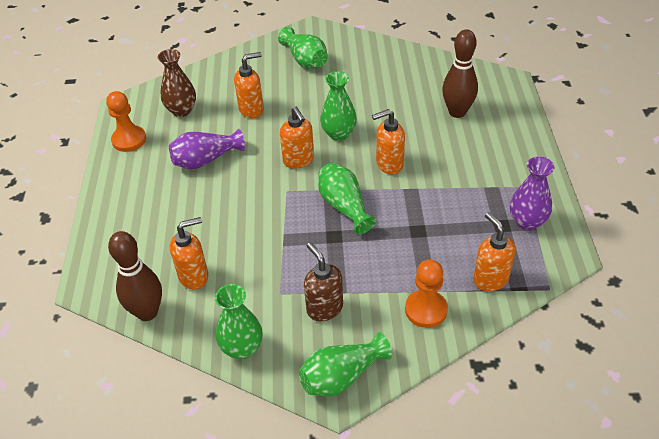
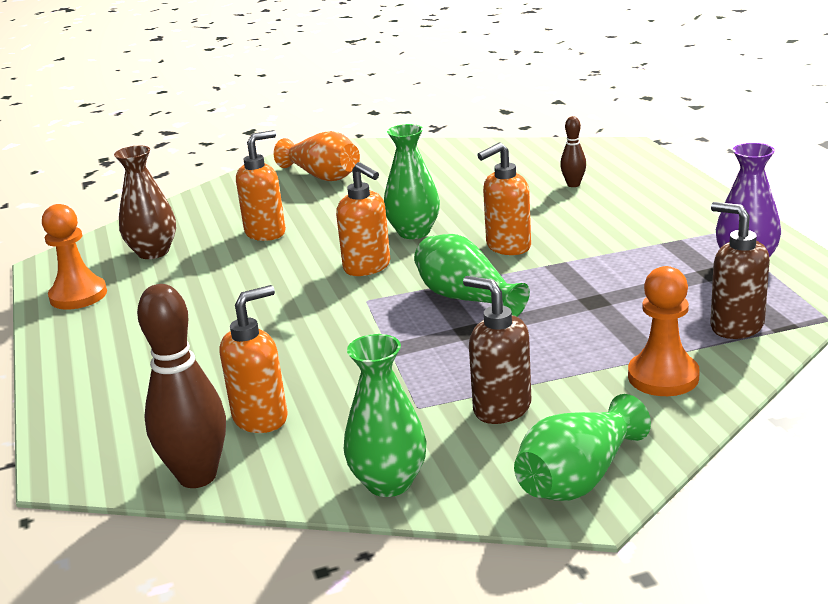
camera: 15 degrees left, 20 degrees down
(206, 160) = (217, 293): purple vase -> none
(305, 60) = (322, 176): green vase -> orange vase
(457, 112) = (573, 184): brown bowling pin -> brown bowling pin, size x0.50
(490, 279) = (736, 326): orange soap dispenser -> brown soap dispenser

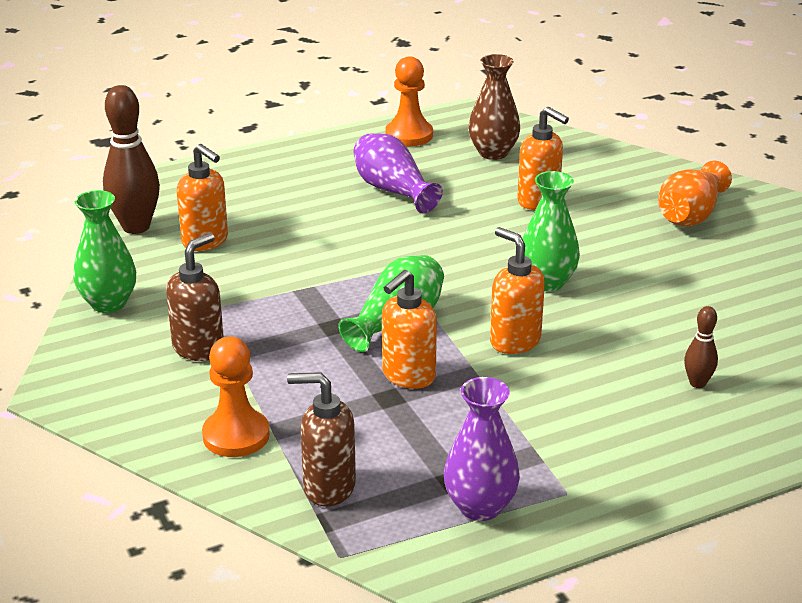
camera: 80 degrees right, 5 degrees up
(202, 303) = (393, 190): none -> purple vase
(367, 267) = (464, 263): orange soap dispenser -> orange soap dispenser (408, 376)
(579, 478) = (92, 388): green vase -> none
(736, 326) = (328, 487): brown soap dispenser -> brown soap dispenser turned 120 degrees counterclockwise

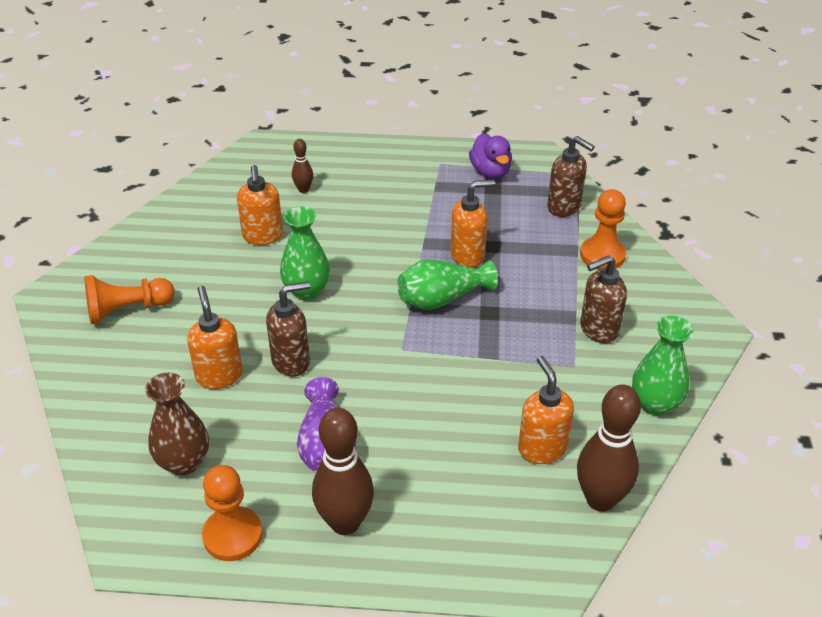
camera: 150 degrees left, 10 degrees up
(334, 161) = (345, 523): none -> brown bowling pin
(480, 507) = (490, 172): purple vase -> purple duck
(489, 228) = (291, 362): none -> brown soap dispenser
(514, 341) = (378, 254): orange soap dispenser -> orange soap dispenser (263, 236)
(690, 215) = (127, 310): orange vase -> orange pawn

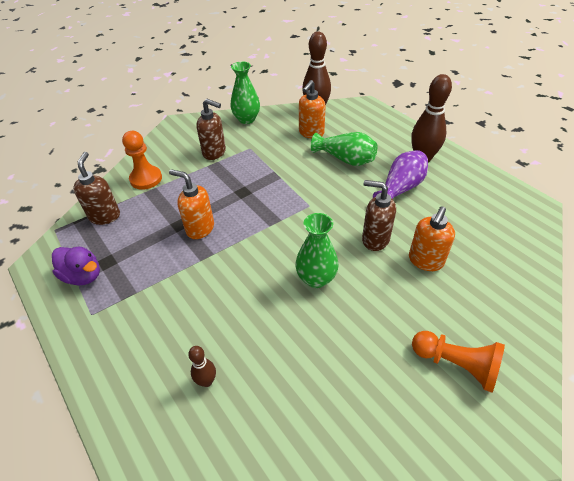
camera: 130 degrees left, 5 degrees up
(184, 462) = (482, 227): brown vase -> none
(233, 535) = (478, 183): orange pawn -> none
(263, 236) = (293, 354): orange soap dispenser -> none
(442, 299) = (252, 215): green vase -> green vase (345, 159)
(490, 172) = (83, 276): purple duck -> purple duck turned 90 degrees clockwise

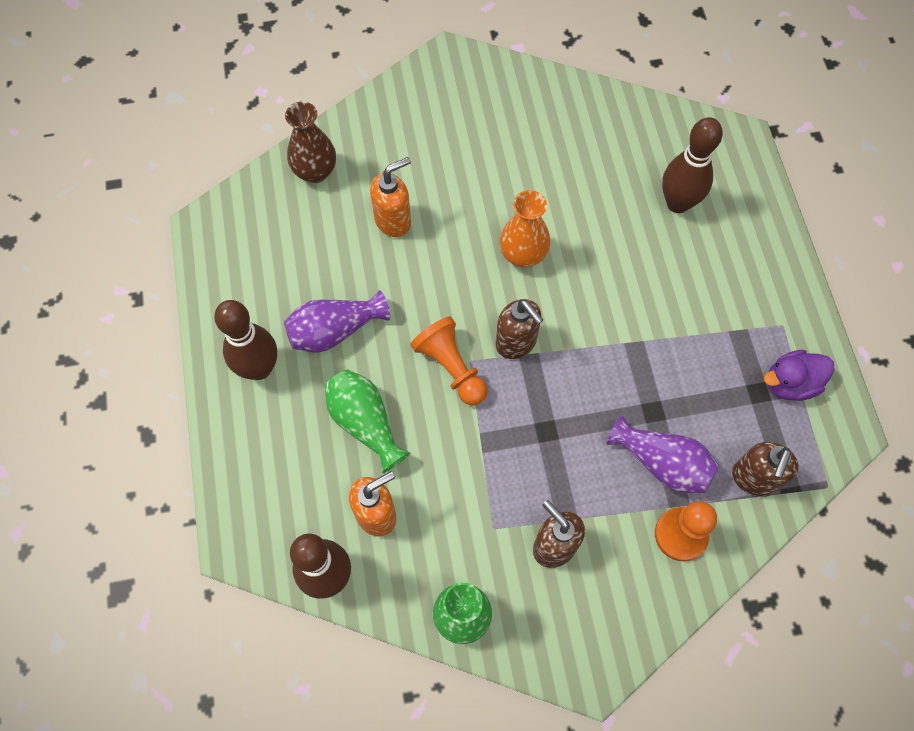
camera: 155 degrees left, 20 degrees up
(83, 276) = (790, 383): purple duck -> purple duck turned 75 degrees counterclockwise
(166, 203) = (662, 463): none -> purple vase
(199, 228) = (628, 391): orange soap dispenser -> none
(206, 381) = (677, 203): brown bowling pin -> brown bowling pin, size x1.99
(316, 278) = (523, 255): green vase -> orange vase
(375, 239) = (426, 272): brown soap dispenser -> brown soap dispenser (516, 342)
(456, 364) = (451, 120): orange pawn -> orange pawn (451, 367)
(512, 269) = (315, 171): none -> brown vase

